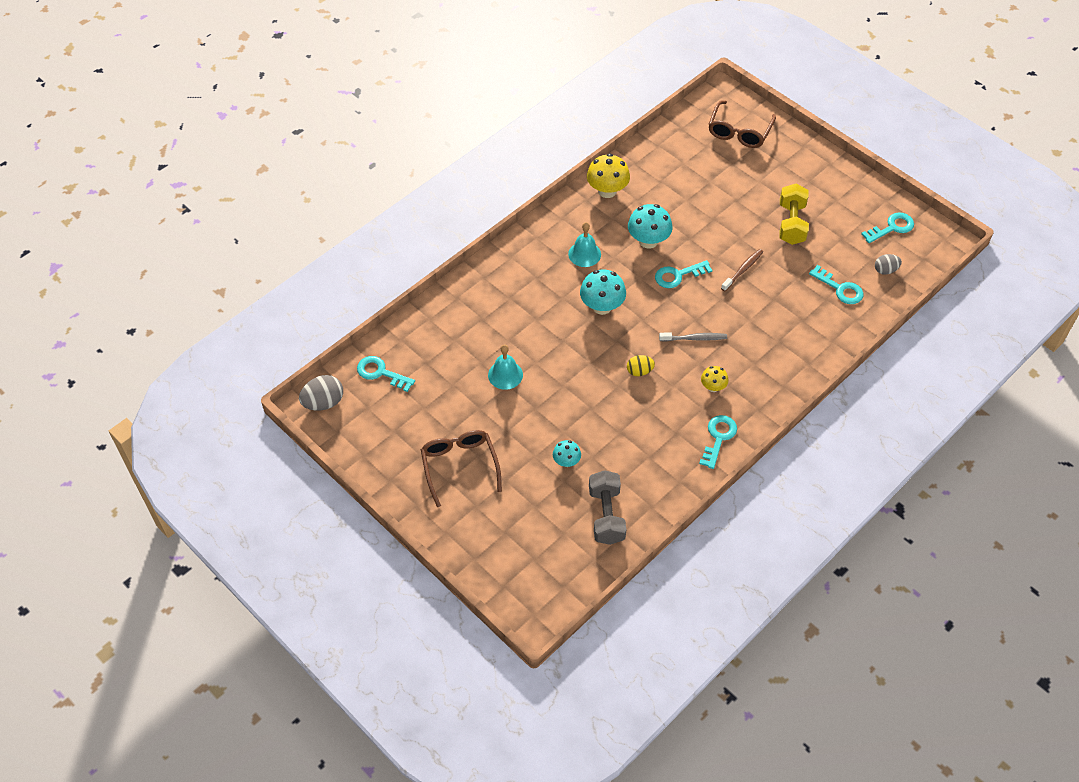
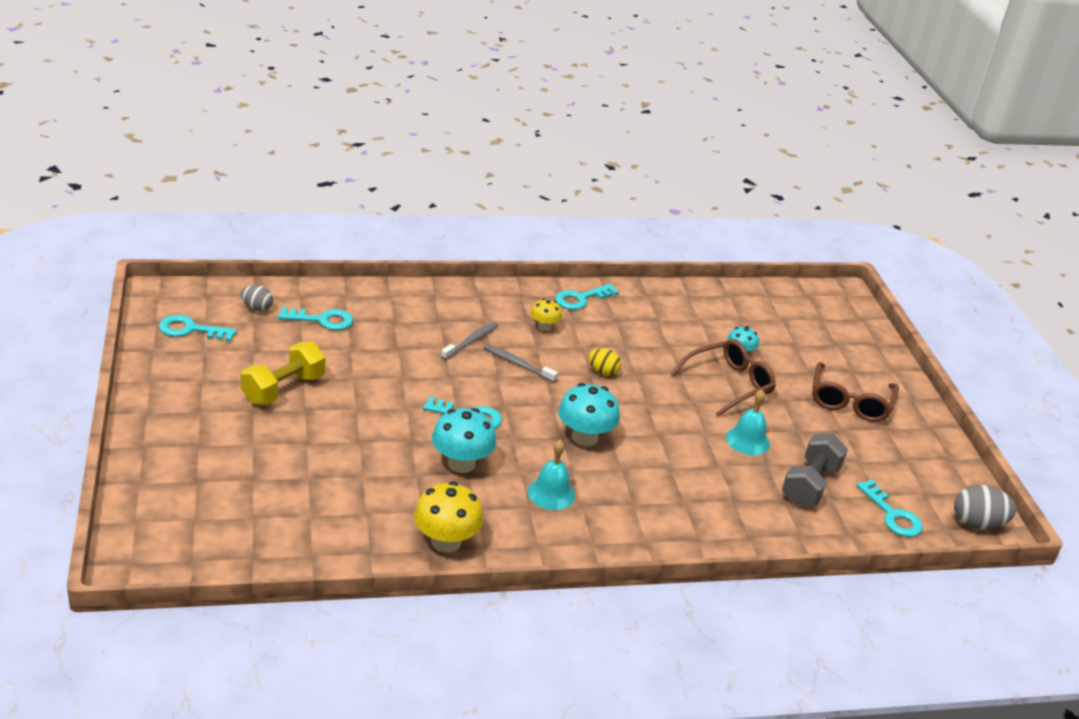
camera: 150 degrees left, 20 degrees down
(606, 515) = (734, 309): grey dumbbell -> grey dumbbell (810, 485)
(739, 131) = (189, 507): brown glasses -> brown glasses (729, 384)
(741, 337) = (471, 341): none -> grey toothbrush
(743, 270) = (394, 383): brown toothbrush -> none
(840, 288) = (322, 320): turquoise key -> turquoise key turned 105 degrees clockwise

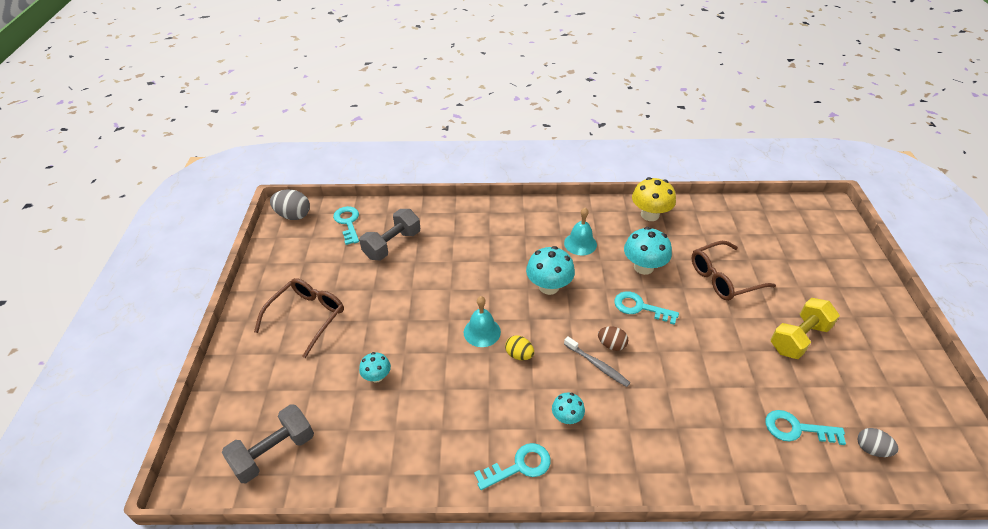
camera: 165 degrees left, 10 degrees up
(190, 330) = (918, 414): turquoise key -> none
(471, 341) = (642, 396): grey toothbrush -> none
(503, 381) = (611, 345): none -> brown egg
(544, 327) = (567, 417): yellow mushroom -> turquoise mushroom
(729, 384) = (406, 338): brown glasses -> brown glasses (723, 278)
(747, 440) = (419, 281): turquoise bell -> turquoise bell (482, 332)
(793, 306) = (274, 452): none -> grey dumbbell

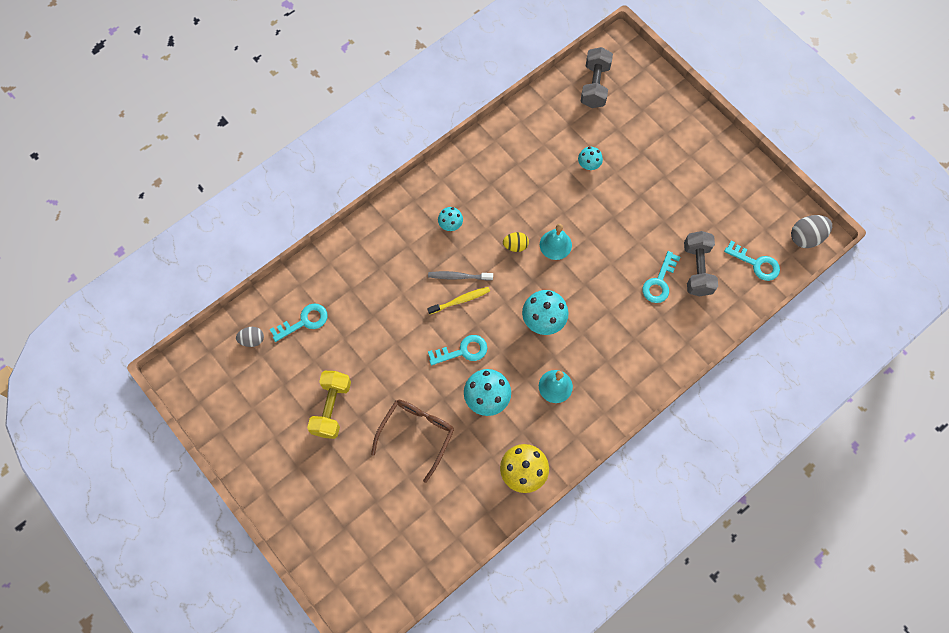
camera: 140 degrees right, 25 degrees up
(307, 317) = (680, 168): brown glasses -> none
(519, 466) = (454, 176): turquoise key -> turquoise key (659, 282)
(611, 345) = (460, 300): brown egg -> yellow toothbrush

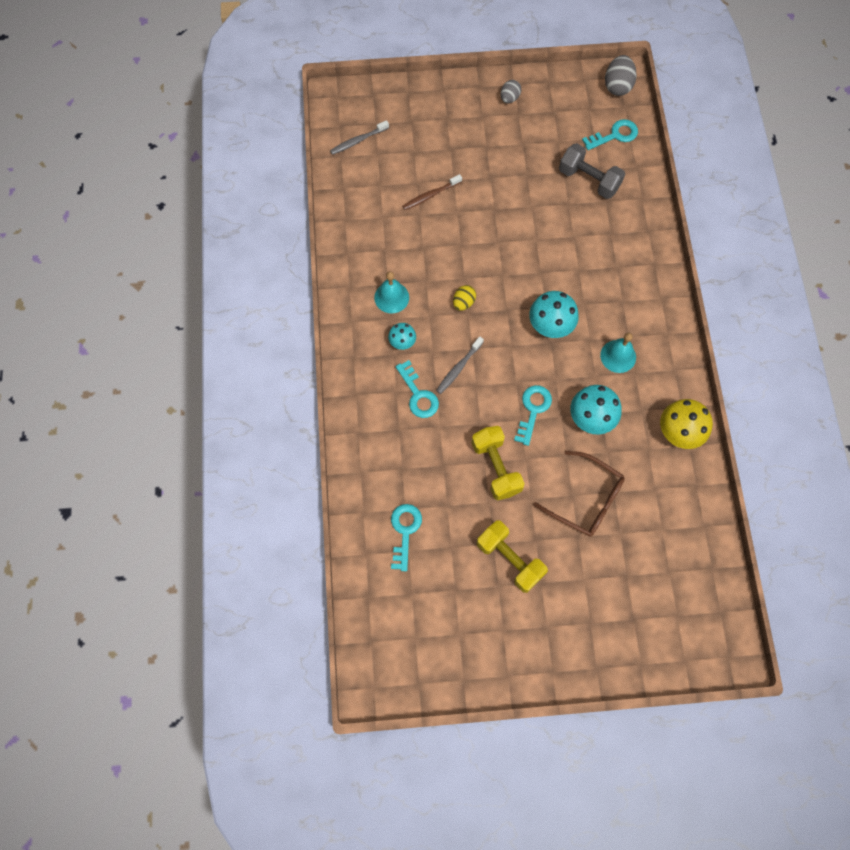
camera: 55 degrees left, 0 degrees up
(252, 340) = (389, 592): grey egg -> grey egg (509, 98)
(397, 353) = (496, 467): none -> yellow dumbbell
(417, 434) = (586, 499): brown glasses -> brown glasses turned 150 degrees clockwise
(460, 300) = (483, 381): yellow toothbrush -> none
(555, 244) = (486, 270): turquoise bell -> turquoise bell (391, 297)
(588, 165) = (430, 195): turquoise mushroom -> brown toothbrush
(594, 85) = (358, 141): grey dumbbell -> grey toothbrush
(659, 282) = (580, 215): turquoise key -> turquoise key (418, 395)

